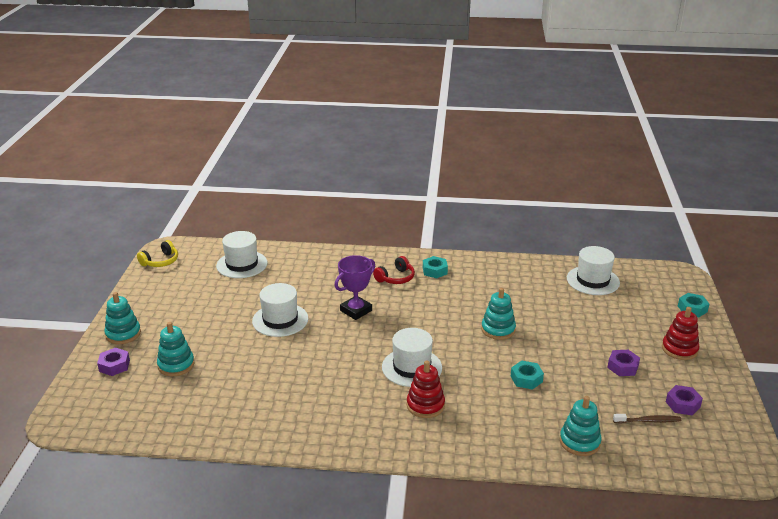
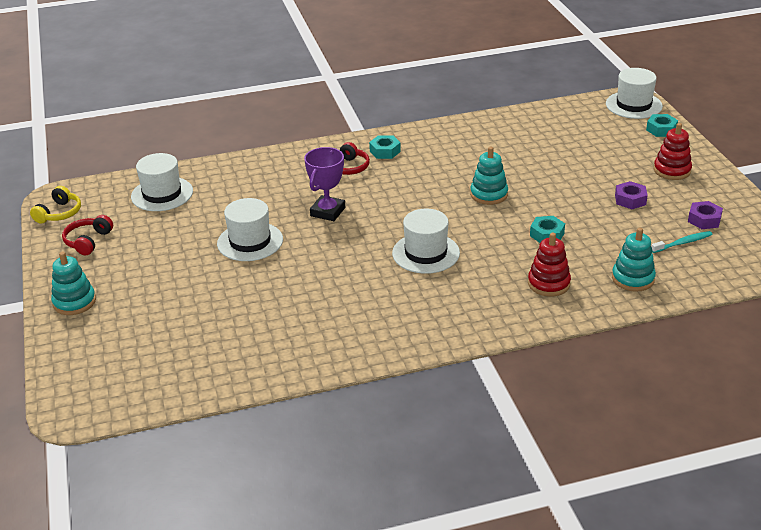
camera: 20 degrees left, 5 degrees up
(114, 366) = (90, 337): purple nut -> none
(165, 288) = (88, 241): none -> red headphones
(176, 365) = (164, 318): turquoise stacking toy -> none
(425, 405) = (464, 285): red stacking toy -> red stacking toy (548, 283)
(593, 280) = (551, 124): white hat -> white hat (633, 105)
(648, 421) = (683, 243): brown toothbrush -> turquoise toothbrush

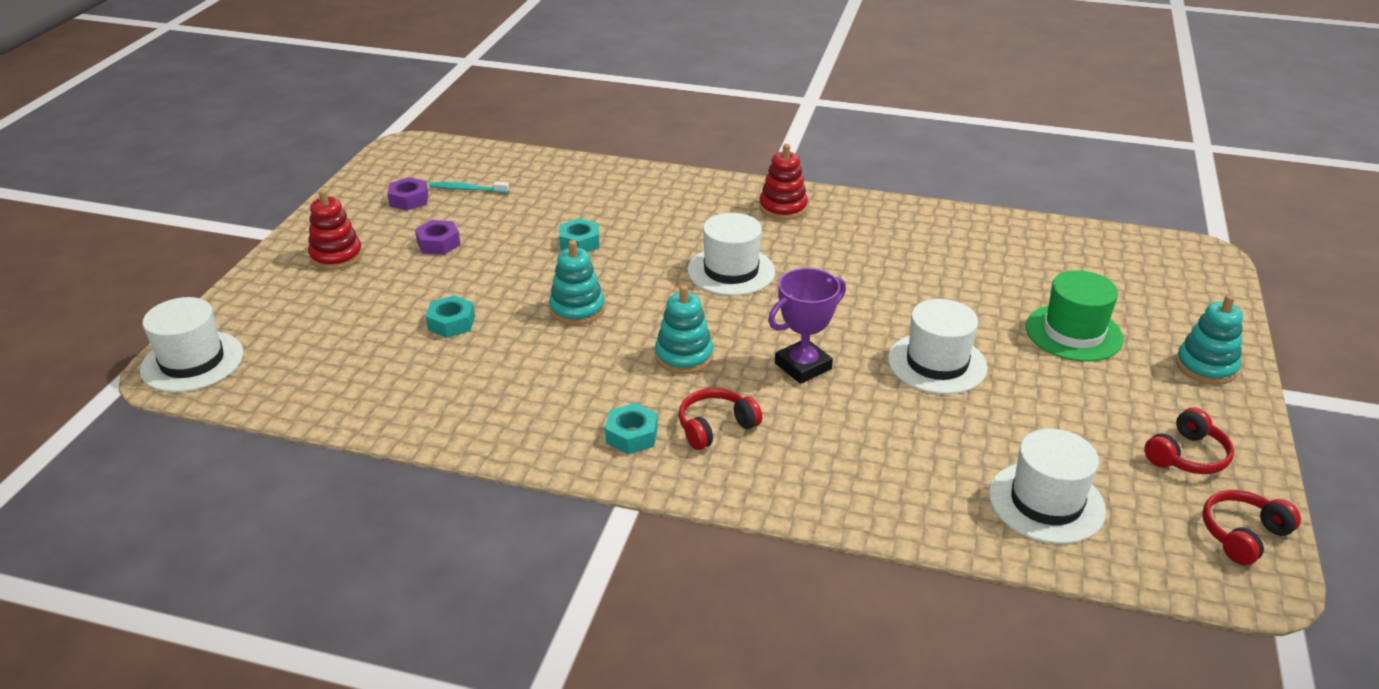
camera: 150 degrees left, 0 degrees up
(59, 213) = (1242, 535): yellow headphones -> red headphones
(168, 294) = (1073, 333): none -> green hat
(548, 283) = (643, 202): red stacking toy -> red stacking toy (783, 208)
(633, 279) = (563, 180): turquoise stacking toy -> turquoise stacking toy (684, 356)
(661, 129) = (241, 309): turquoise nut -> turquoise nut (451, 323)

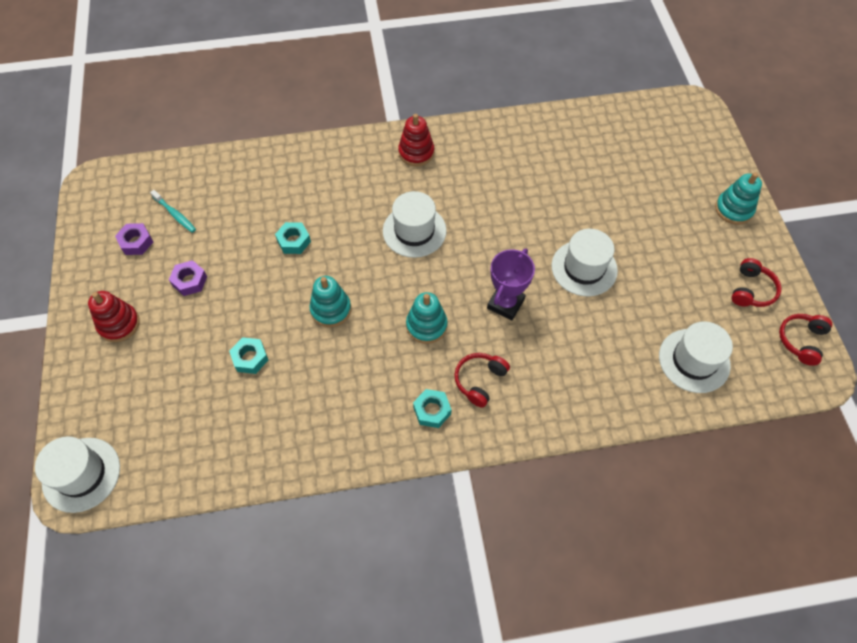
camera: 25 degrees left, 25 degrees up
(467, 189) = (175, 214): turquoise toothbrush -> turquoise toothbrush turned 120 degrees counterclockwise
(1073, 333) = (650, 208): green hat -> none

